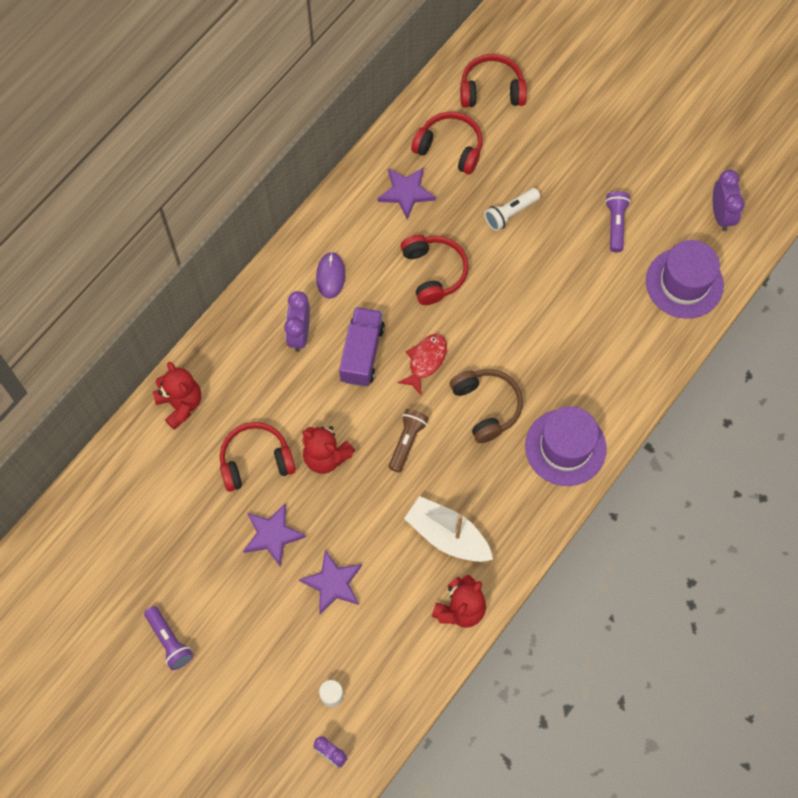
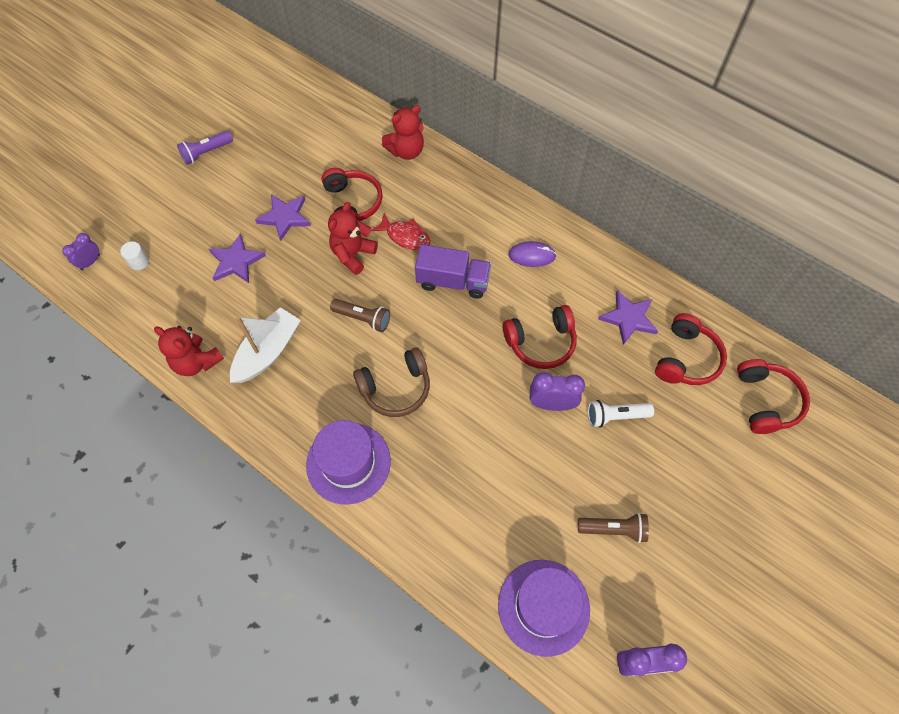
camera: 90 degrees right, 5 degrees down
(299, 334) = (472, 232): purple clock -> purple clock (551, 404)
(425, 361) = (445, 334): red fish -> red fish (405, 236)
(510, 213) = (615, 416): white flashlight -> white flashlight turned 60 degrees counterclockwise
(615, 224) = (613, 529): purple flashlight -> brown flashlight

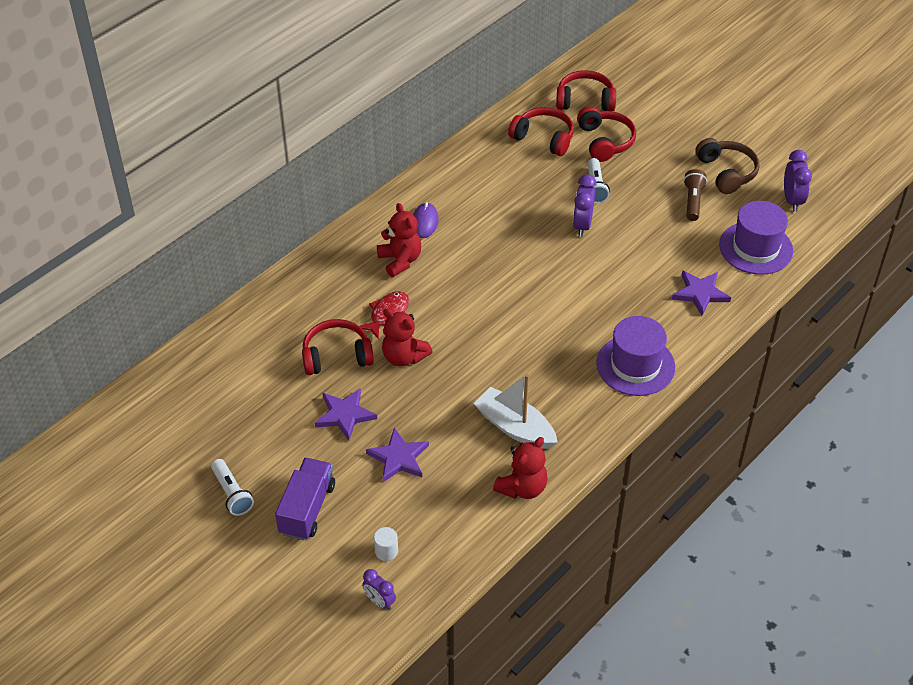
camera: 85 degrees left, 15 degrees down
(206, 153) = (232, 494): purple flashlight -> white flashlight
(363, 318) = (483, 350): brown flashlight -> none
(396, 388) = (561, 329): brown headphones -> brown headphones (726, 172)
(406, 151) = (272, 308): red teddy bear -> red teddy bear (400, 260)
(453, 281) = (447, 281): purple truck -> purple truck (307, 509)
(541, 342) = (520, 225): red headphones -> red headphones (605, 141)
(628, 318) = (501, 167): purple star -> purple star (700, 293)

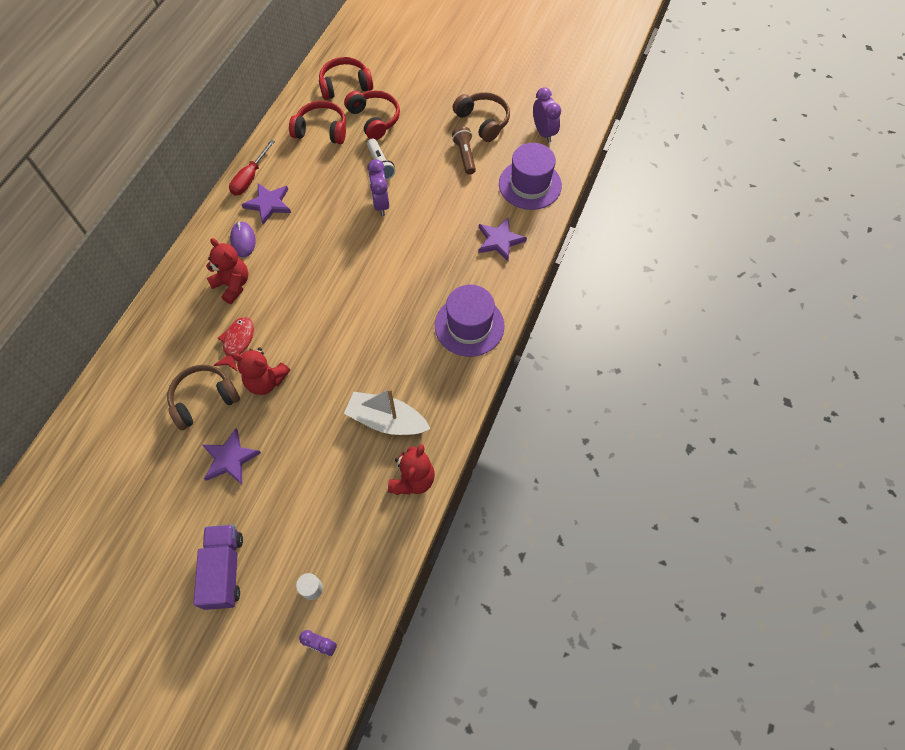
camera: 20 degrees left, 15 degrees up
(232, 494) = (148, 579): white flashlight -> none
(336, 356) = (204, 399): red headphones -> brown headphones
(398, 458) = (293, 486): purple star -> purple star (268, 204)
(452, 165) = (250, 178): none -> red screwdriver

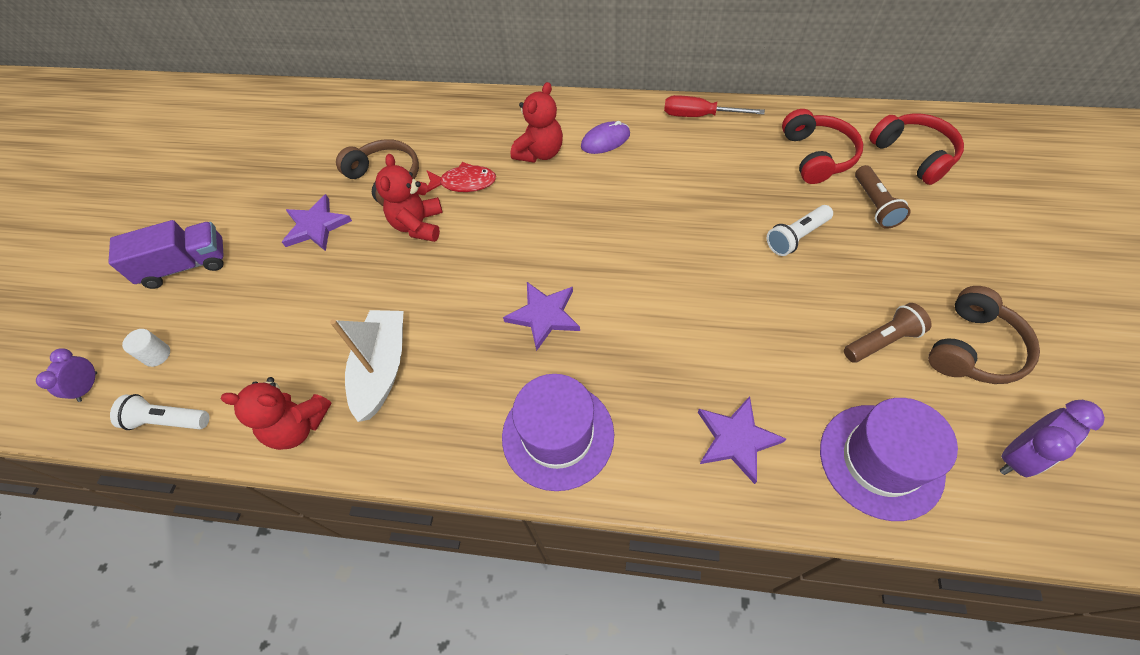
camera: 80 degrees right, 5 degrees down
(268, 204) = (669, 145): purple star -> purple star (544, 315)
(374, 119) = (875, 205): red headphones -> brown flashlight
(376, 574) = (168, 420): none -> white flashlight
(381, 204) = (727, 258): purple clock -> none

